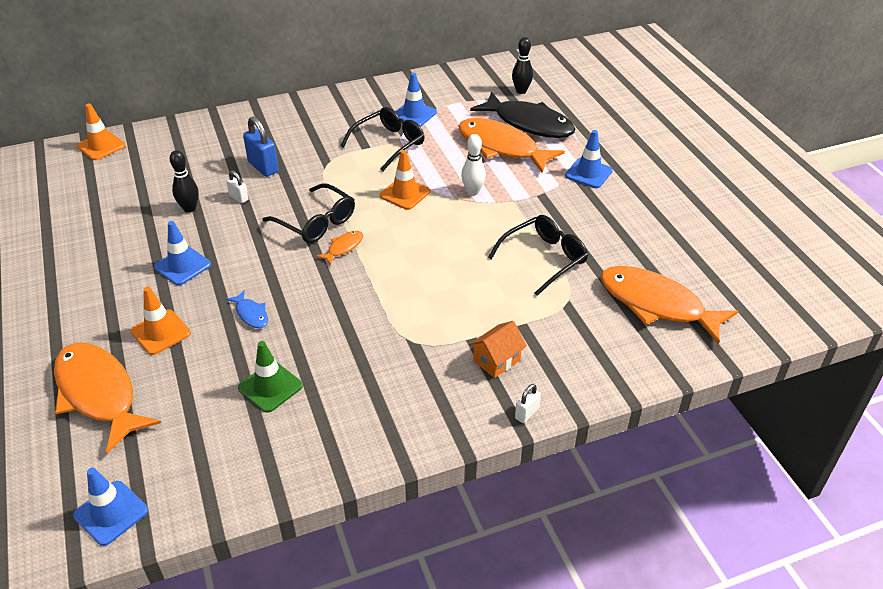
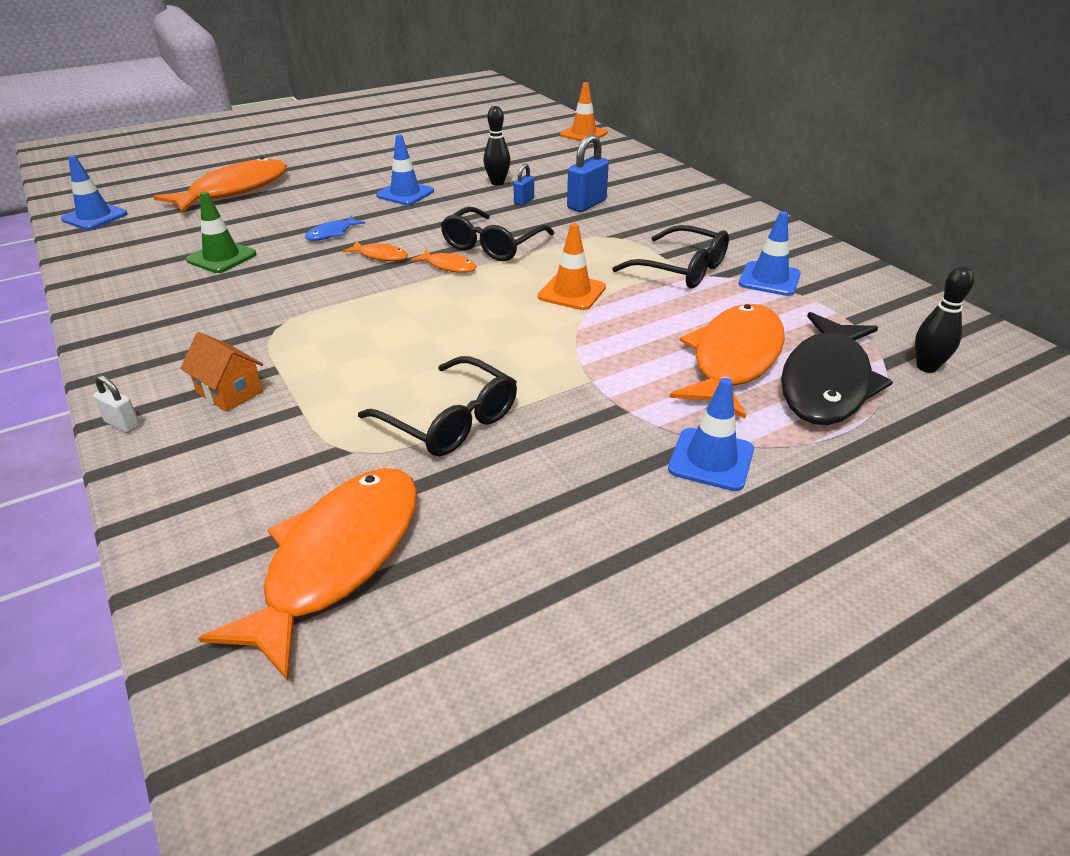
camera: 80 degrees right, 5 degrees down
(161, 332) = (309, 200): orange traffic cone -> none
(239, 198) = (524, 201): white padlock -> blue padlock
(310, 284) = (380, 256): none -> orange fish
(472, 192) = (599, 343): white bowling pin -> none

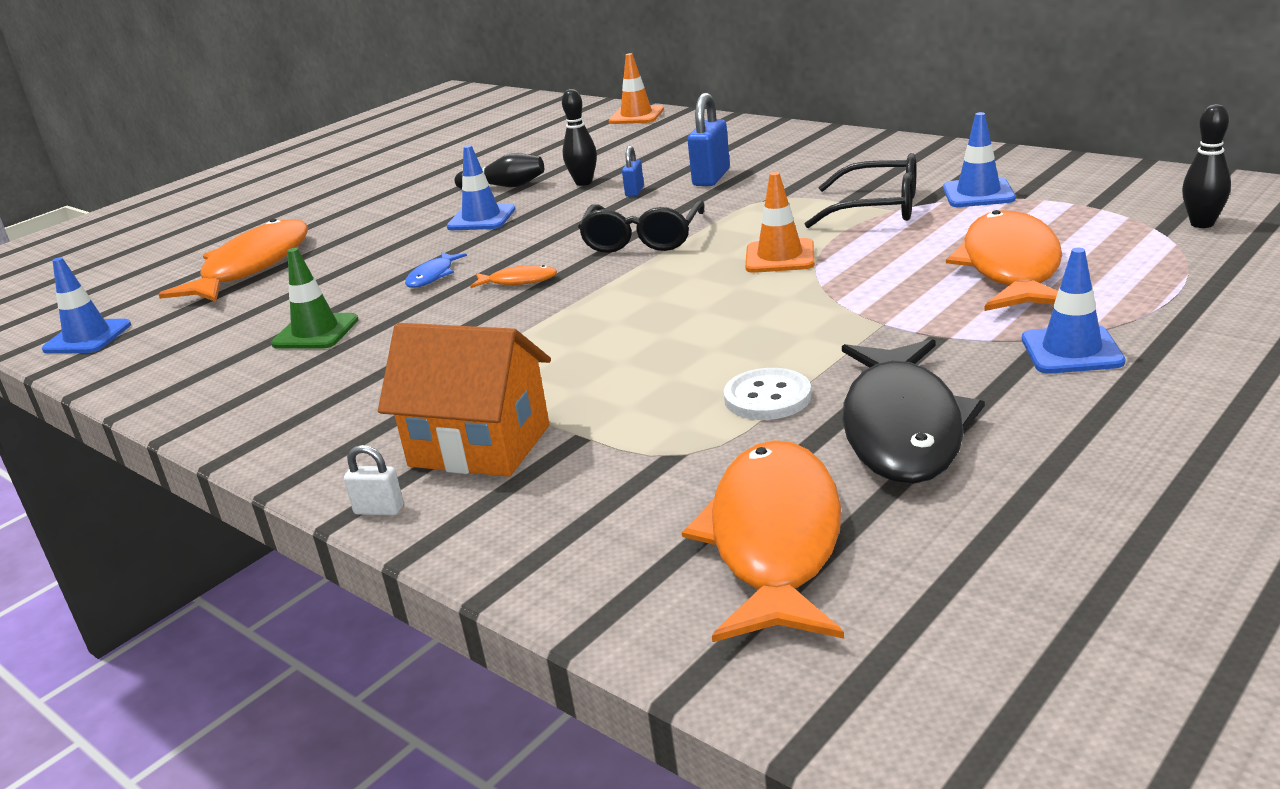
camera: 15 degrees left, 10 degrees down
(230, 392) = (479, 446): orange house -> orange house, size x1.75
(444, 170) = (504, 186): none -> black bowling pin
(449, 266) = (612, 270): orange fish -> none
(450, 421) = (767, 397): black glasses -> white button
(826, 382) = (1120, 261): black fish -> black fish (903, 427)

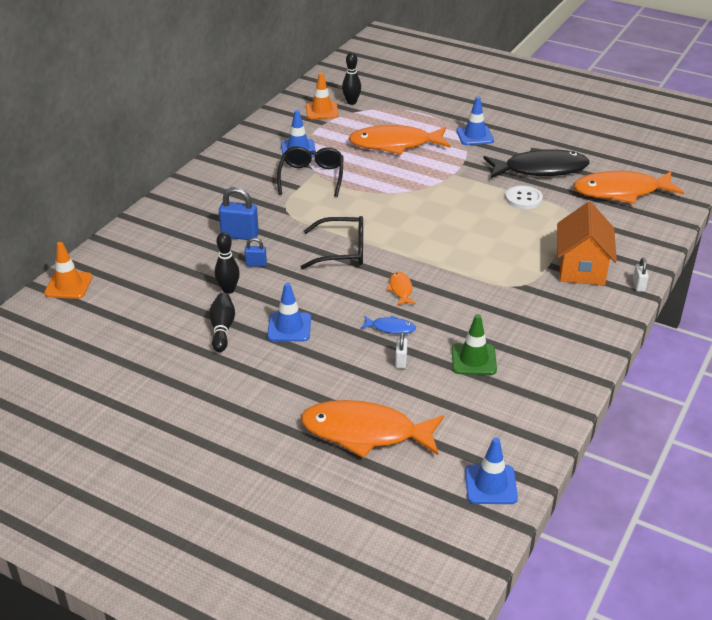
camera: 105 degrees left, 10 degrees up
(357, 284) = (401, 361): none -> white padlock
(780, 257) = (375, 203): orange traffic cone -> orange traffic cone (322, 111)

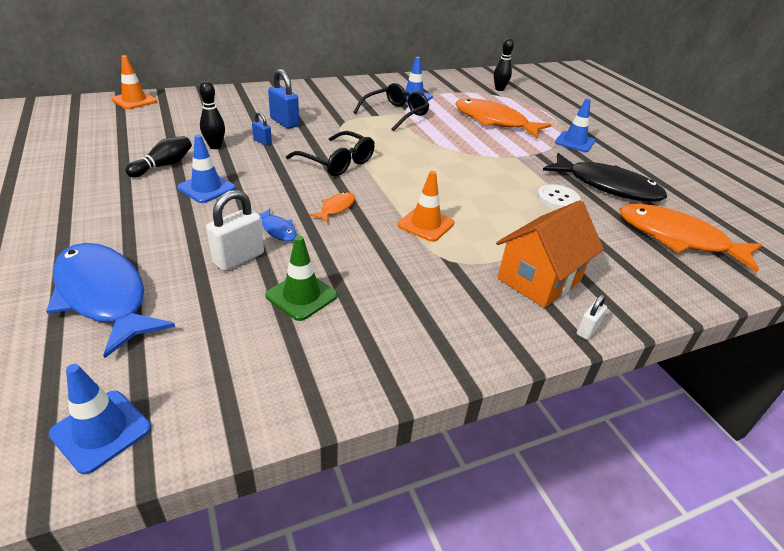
camera: 35 degrees right, 0 degrees up
(322, 111) = (468, 86): orange traffic cone -> orange traffic cone (425, 224)
(365, 432) = (103, 296): orange fish -> blue fish
(401, 361) = (239, 258): white padlock -> white padlock, size x1.82

